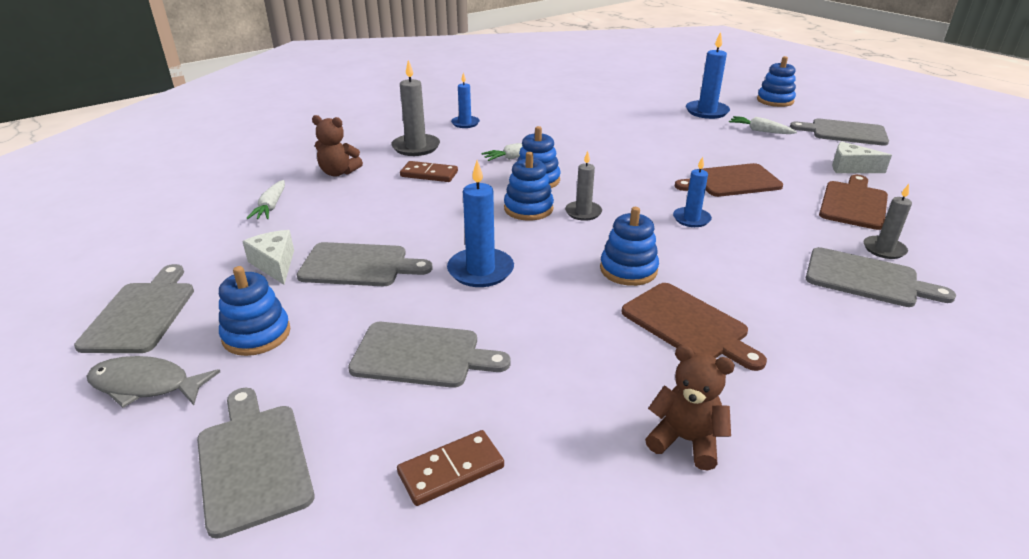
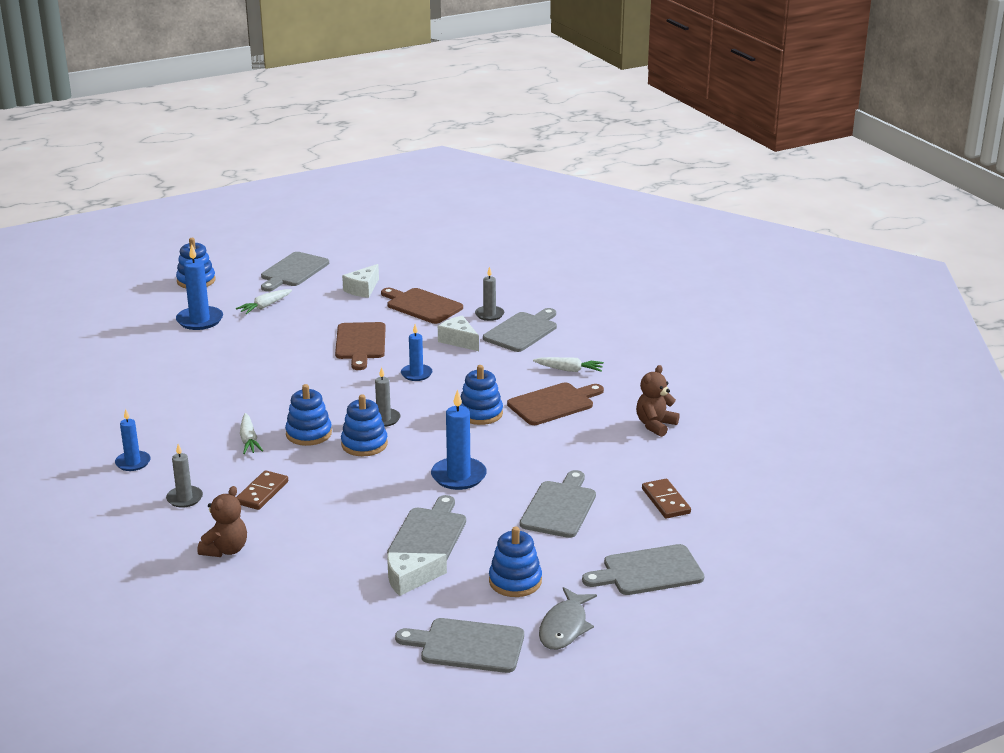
camera: 80 degrees left, 5 degrees down
(271, 206) = (289, 591): white carrot -> white carrot (569, 370)
(416, 147) = (184, 498): grey candle -> grey candle, size x0.64
(793, 236) = (459, 341): none -> white cheese

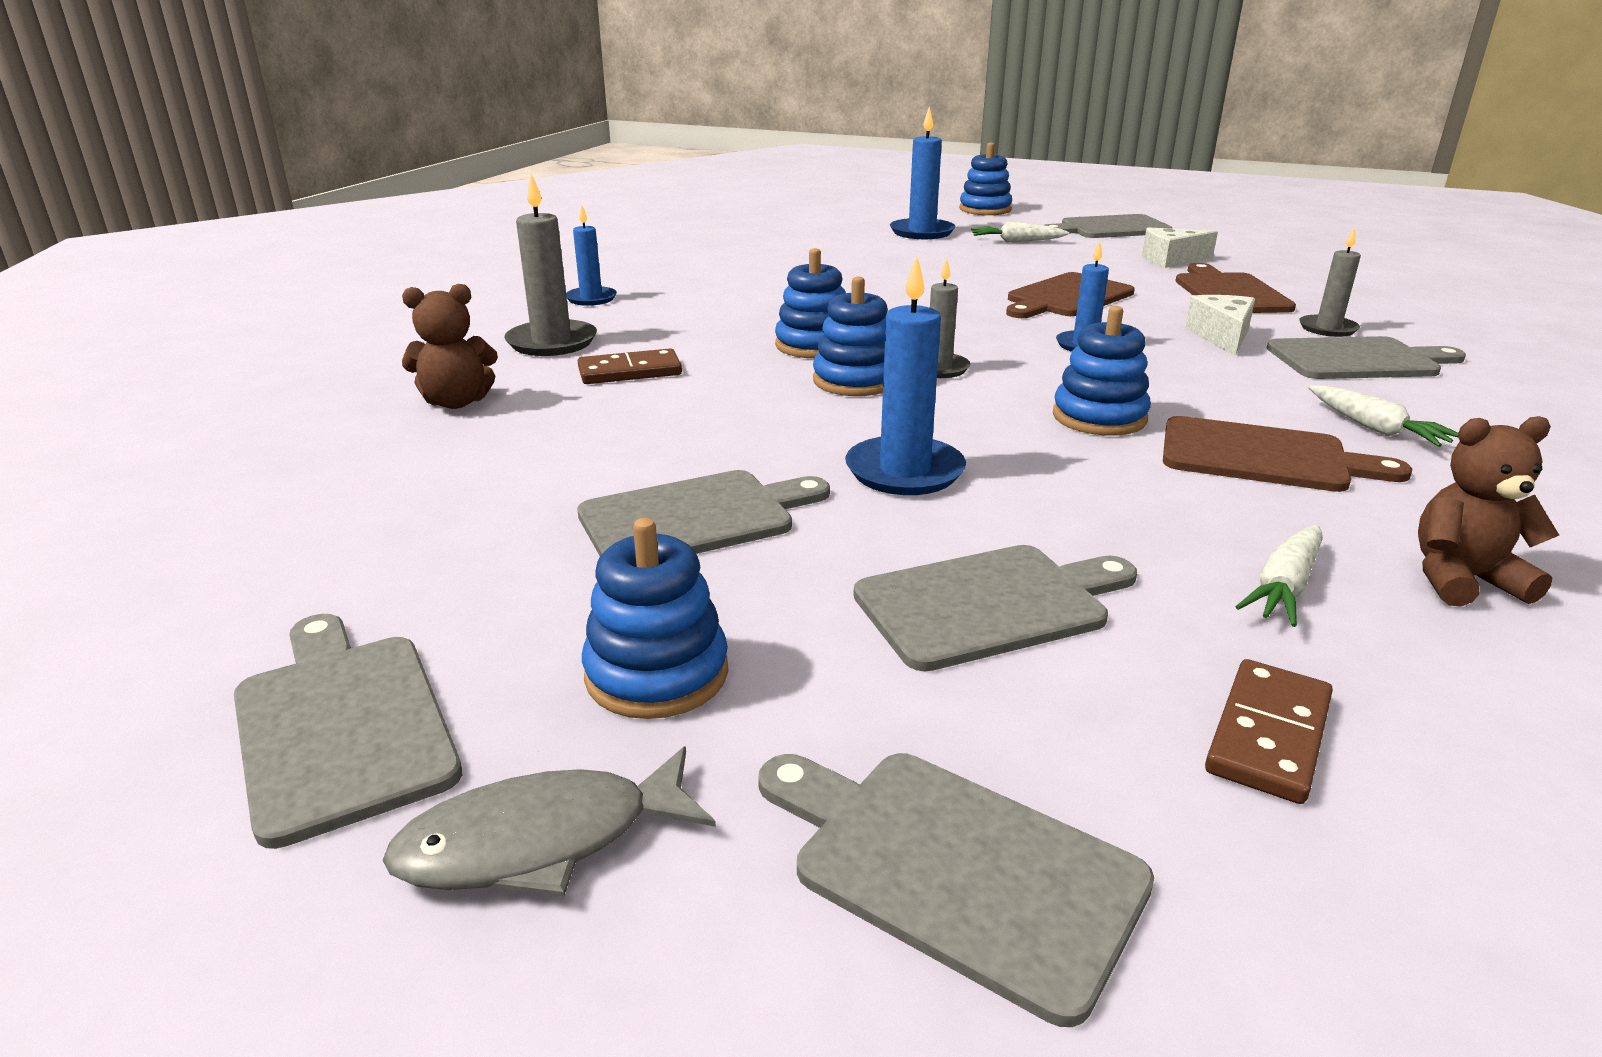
camera: 50 degrees right, 0 degrees up
(184, 498) = (552, 342): grey candle -> grey candle, size x1.57
(249, 440) = (738, 325): white carrot -> white carrot (1284, 587)
(410, 580) = (530, 559): white cheese -> none

